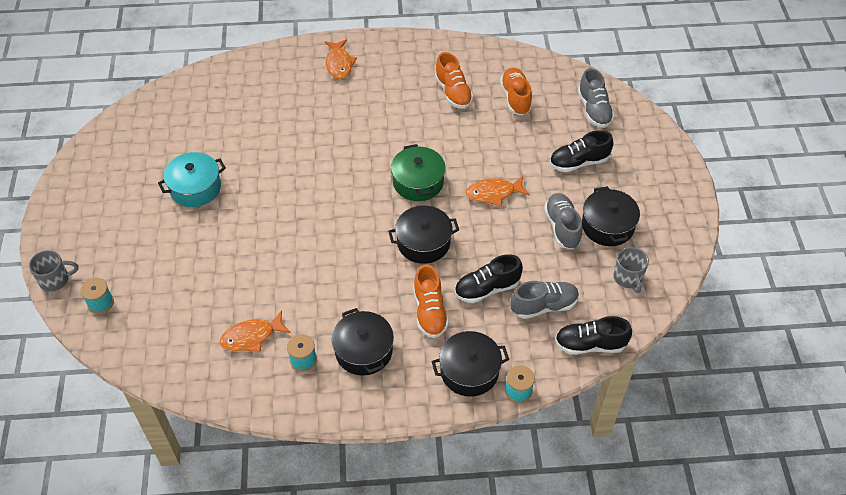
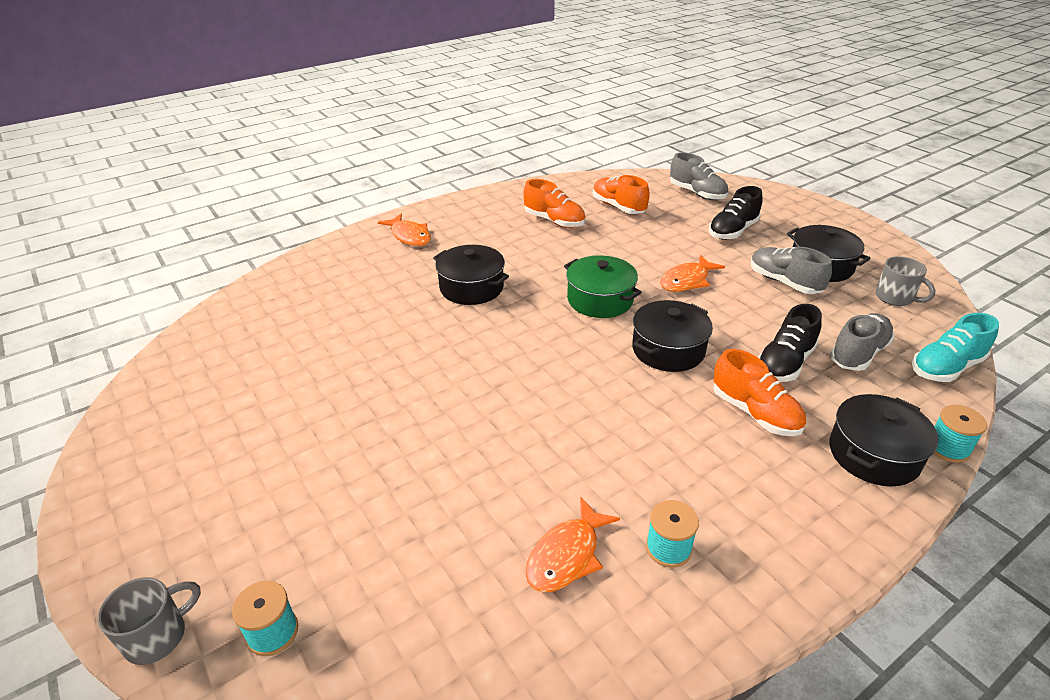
camera: 30 degrees left, 15 degrees down
(195, 188) = (324, 408): turquoise pot -> none
(363, 351) = (732, 495): black pot -> black pot (471, 287)
(590, 344) = (946, 367): black shoe -> turquoise shoe

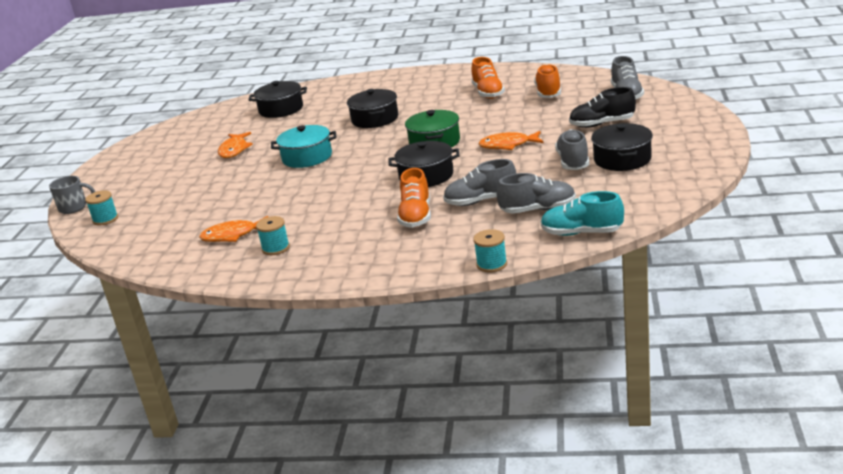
camera: 45 degrees right, 10 degrees down
(409, 236) = (386, 84): orange fish -> orange fish (234, 150)
(467, 372) = (307, 157): none -> turquoise pot
(784, 363) = (480, 201): black shoe -> grey shoe
(873, 454) = (443, 252): black pot -> black pot (281, 109)
(895, 298) = (636, 190): grey mug -> none

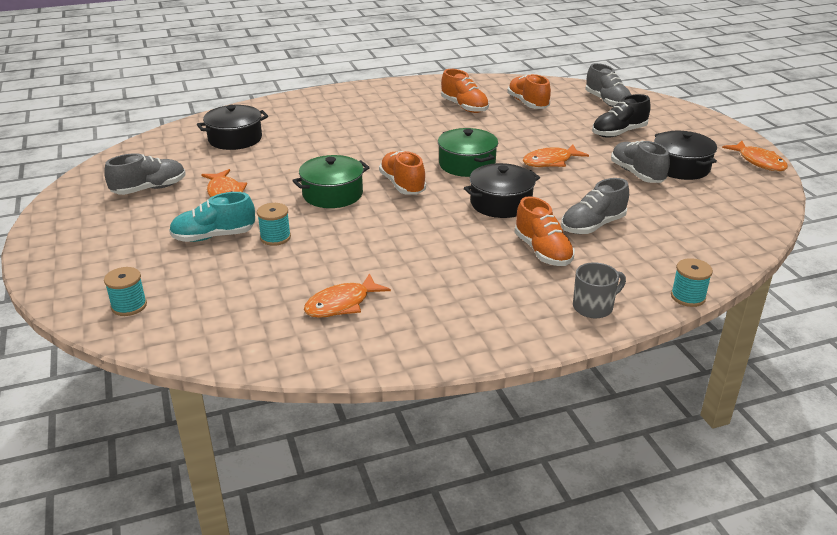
camera: 30 degrees left, 5 degrees up
(74, 207) = (60, 295): grey mug -> grey mug (594, 307)
(276, 248) = (417, 313): turquoise spool -> turquoise spool (275, 237)
(307, 157) = (332, 194): turquoise pot -> green pot
(366, 154) = (402, 185): none -> orange shoe
(375, 119) = (367, 143): black pot -> none
(538, 210) = (663, 229): grey shoe -> grey shoe (149, 189)
(581, 233) = (734, 249): turquoise shoe -> turquoise shoe (214, 236)
(708, 160) = (759, 162): none -> orange fish

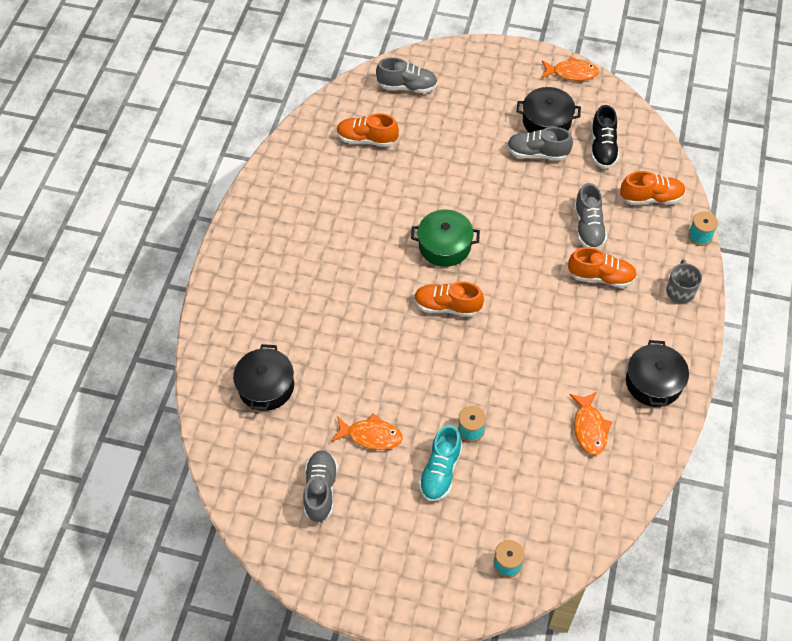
camera: 55 degrees left, 25 degrees up
(332, 194) = (428, 360): green pot -> none
(464, 107) = (337, 186): orange shoe -> orange shoe (651, 198)
(501, 203) = (520, 261): black pot -> black pot (653, 382)
(550, 162) = (480, 191): orange fish -> none
(619, 133) = (466, 118): black shoe -> black shoe (602, 148)

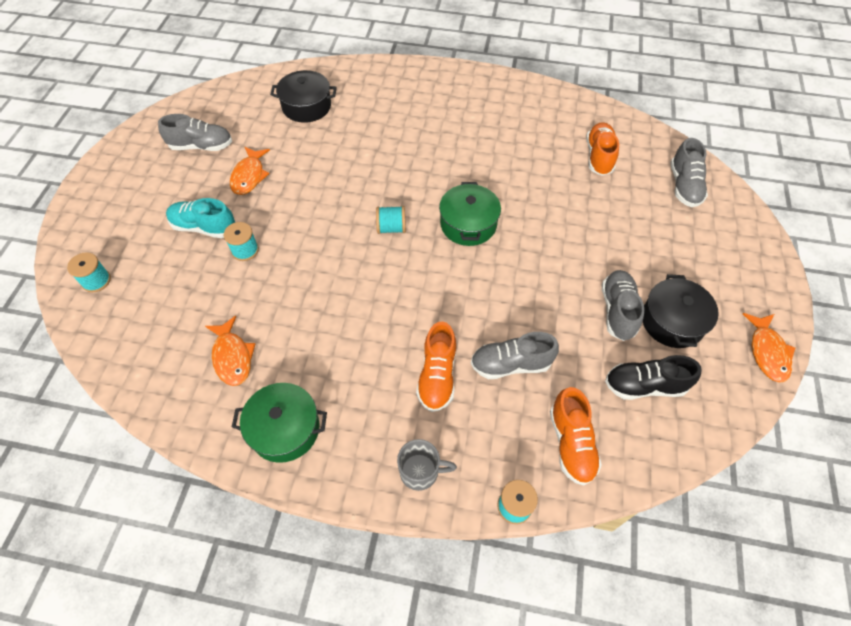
camera: 85 degrees right, 0 degrees up
(447, 306) = (391, 228): orange shoe -> turquoise spool
(589, 428) = (232, 357): orange fish -> orange fish turned 105 degrees counterclockwise
(653, 382) = (285, 429): black pot -> green pot

